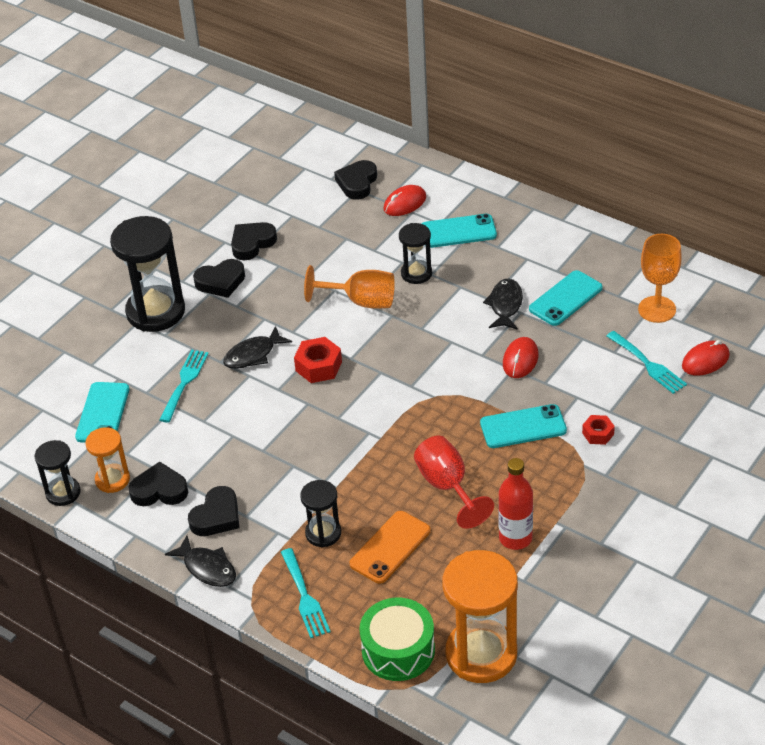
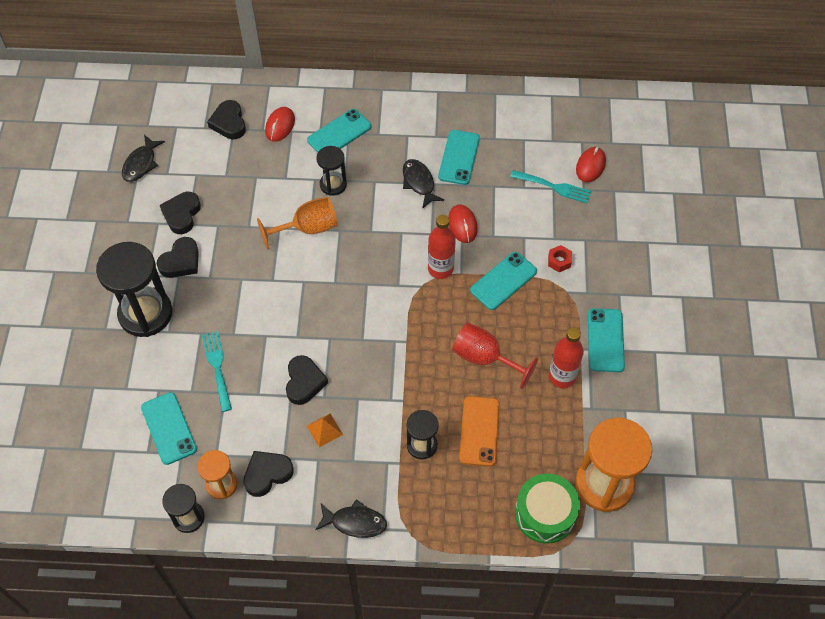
camera: 35 degrees left, 15 degrees up
(216, 516) = (330, 473): black heart -> black heart (304, 382)
(241, 478) = (324, 430): none -> orange pyramid
(253, 355) = (255, 315): black fish -> black fish (141, 164)
(305, 597) = (447, 506): turquoise fork -> none
(318, 366) = (315, 301): red nut -> none
(466, 389) = (440, 269): none -> red bottle
(589, 526) = (605, 340): none -> turquoise phone
(657, 309) = (529, 138): orange goblet -> none

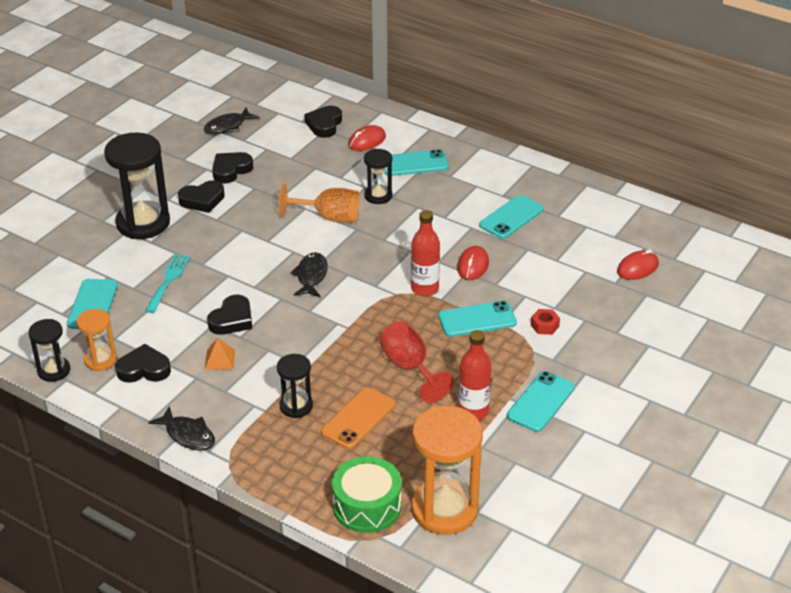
camera: 30 degrees right, 20 degrees down
(419, 183) = (458, 222): black fish -> black fish (311, 276)
(554, 187) = (587, 270): turquoise fork -> none

